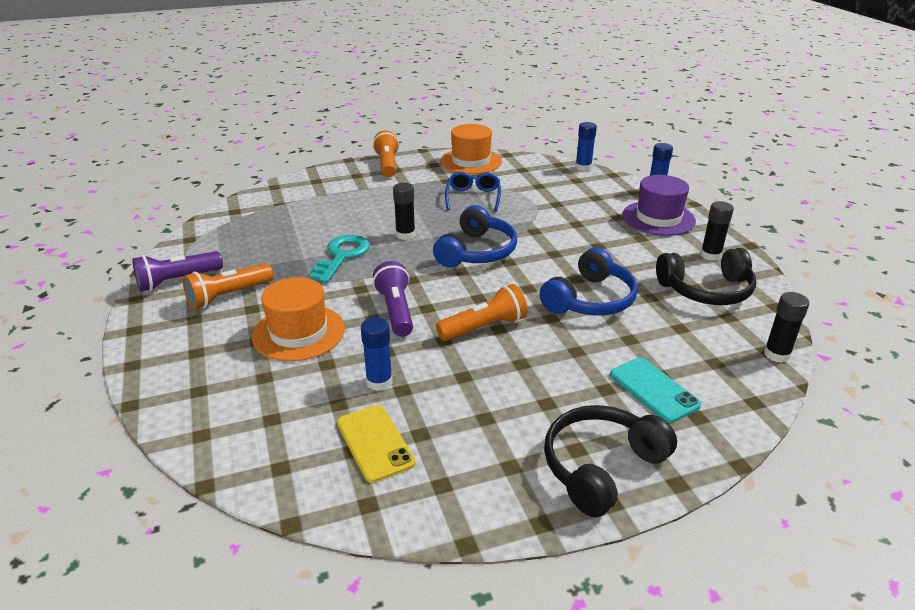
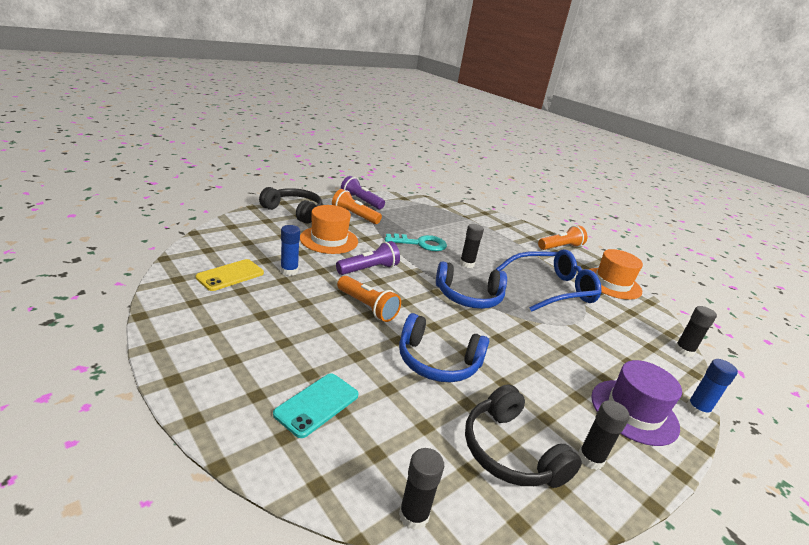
camera: 65 degrees right, 5 degrees down
(473, 197) = (551, 289): blue glasses -> blue glasses, size x1.70
(583, 167) = (684, 351): blue glue stick -> black glue stick
(602, 467) = (212, 373): black headphones -> black headphones (294, 212)

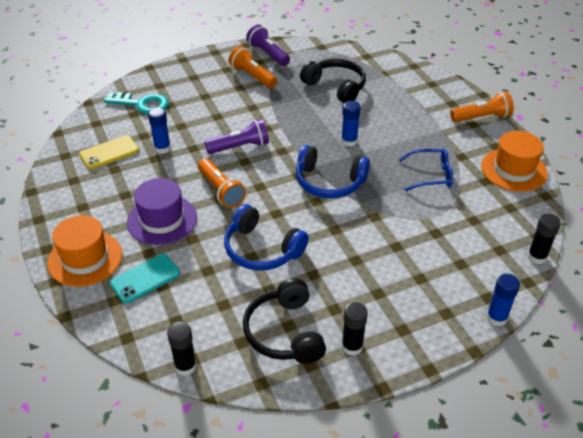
camera: 20 degrees right, 15 degrees up
(294, 212) = (190, 73): black headphones -> black headphones (335, 87)
(329, 240) = (213, 110): orange hat -> orange hat (85, 258)
(420, 244) = (310, 114): turquoise key -> turquoise key (142, 104)
(467, 264) = (349, 141): black glue stick -> blue glue stick
(551, 289) = (430, 175): blue glasses -> blue glasses, size x0.59
(634, 411) = (426, 312): purple hat -> purple hat (162, 219)

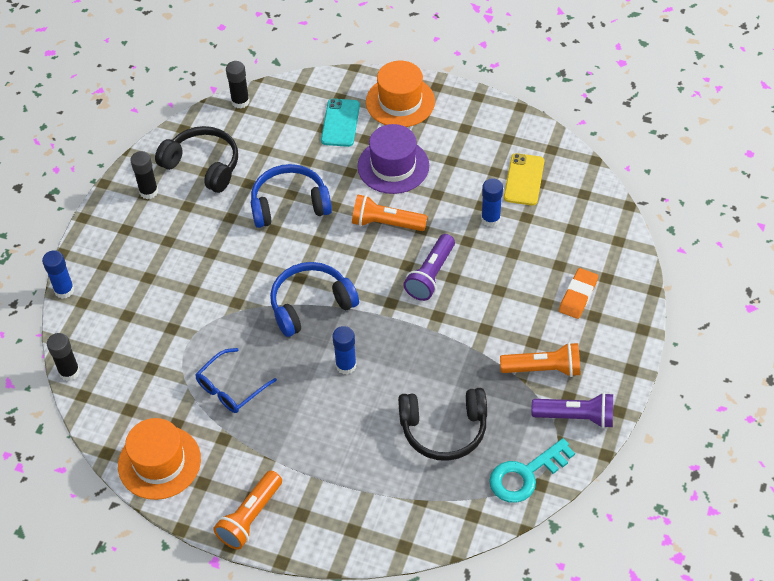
camera: 135 degrees right, 10 degrees up
(142, 104) = (582, 244): turquoise key -> turquoise key (525, 475)
(185, 88) = (578, 296): none -> orange eraser

